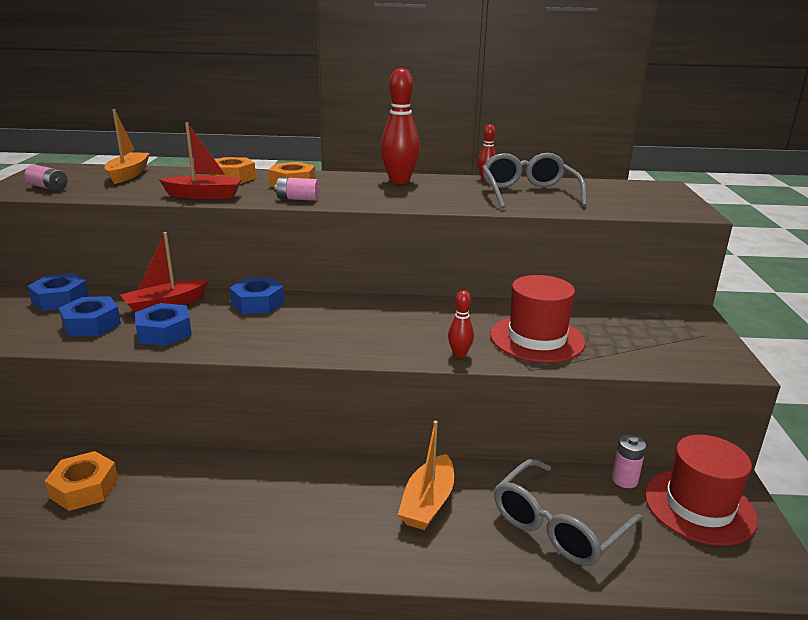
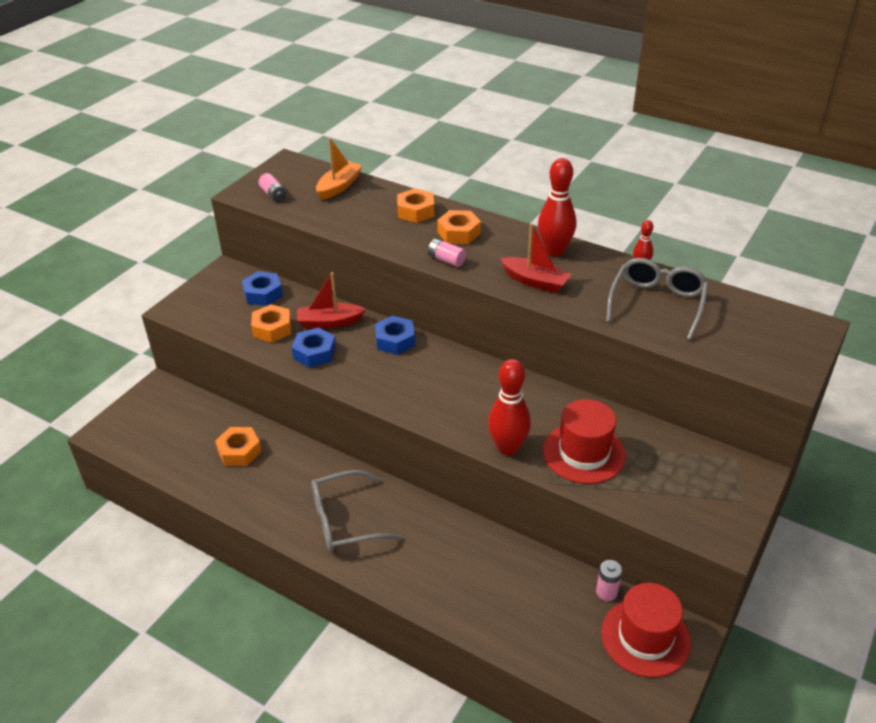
camera: 30 degrees right, 15 degrees up
(91, 324) = (272, 329): blue nut -> orange nut
(204, 195) = (378, 236): red boat -> red boat (535, 281)
(428, 502) = (445, 550): orange boat -> none
(459, 354) = (508, 448): red bowling pin -> red bowling pin, size x1.97
(558, 526) = (522, 606): grey glasses -> grey glasses (344, 521)

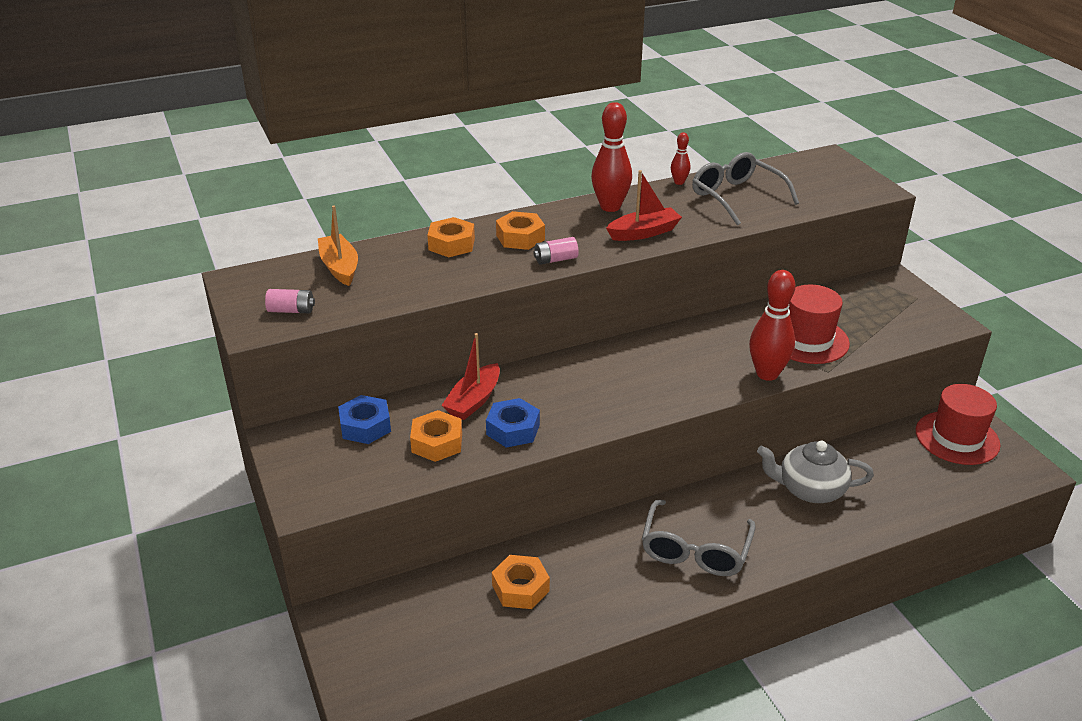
camera: 55 degrees left, 5 degrees down
(395, 340) = (552, 372): blue nut -> none
(473, 559) = (810, 489): none -> grey teapot
(606, 592) = (898, 434): pink battery -> none

